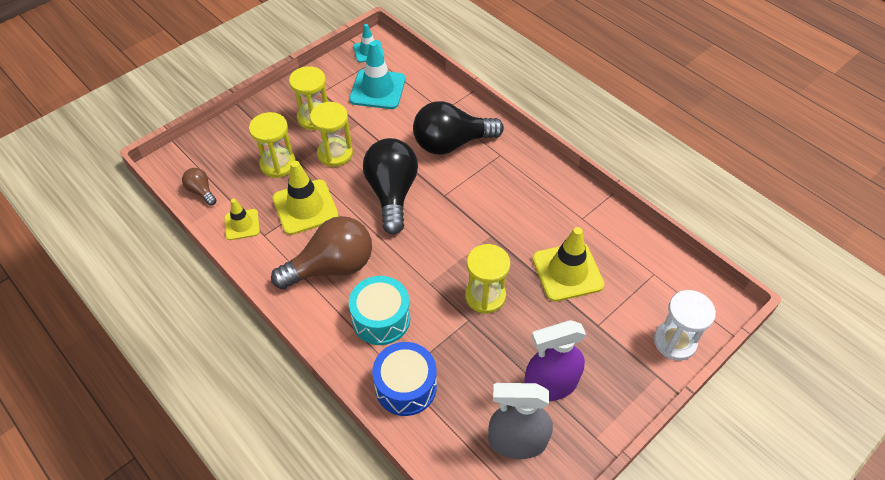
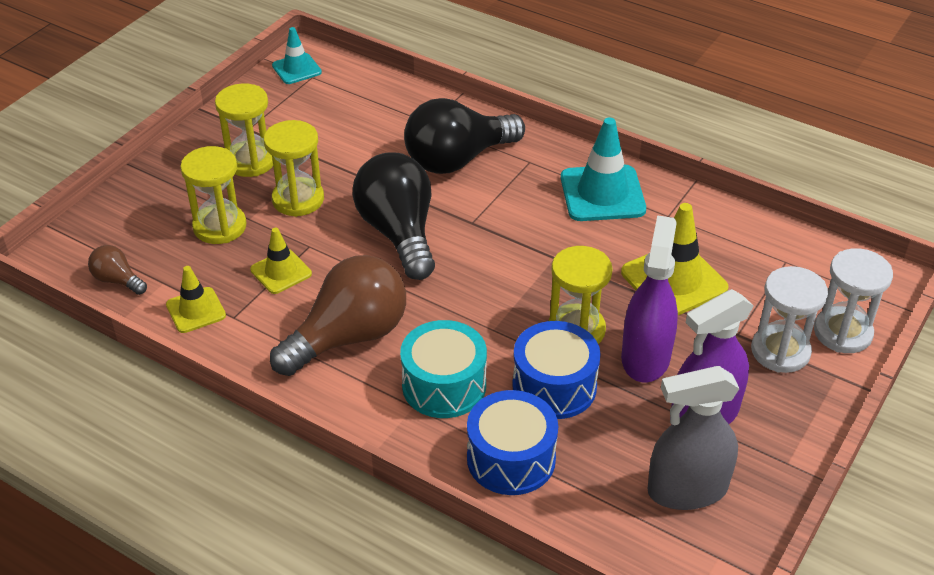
camera: 15 degrees left, 10 degrees down
(305, 207) = (281, 272): yellow traffic cone -> yellow traffic cone, size x0.59
(377, 89) = (328, 112): turquoise traffic cone -> turquoise traffic cone (602, 194)
(454, 337) = (554, 386): none -> blue drum
(525, 329) = (645, 357): none -> purple spray bottle
(623, 346) = (780, 351): none -> white hourglass

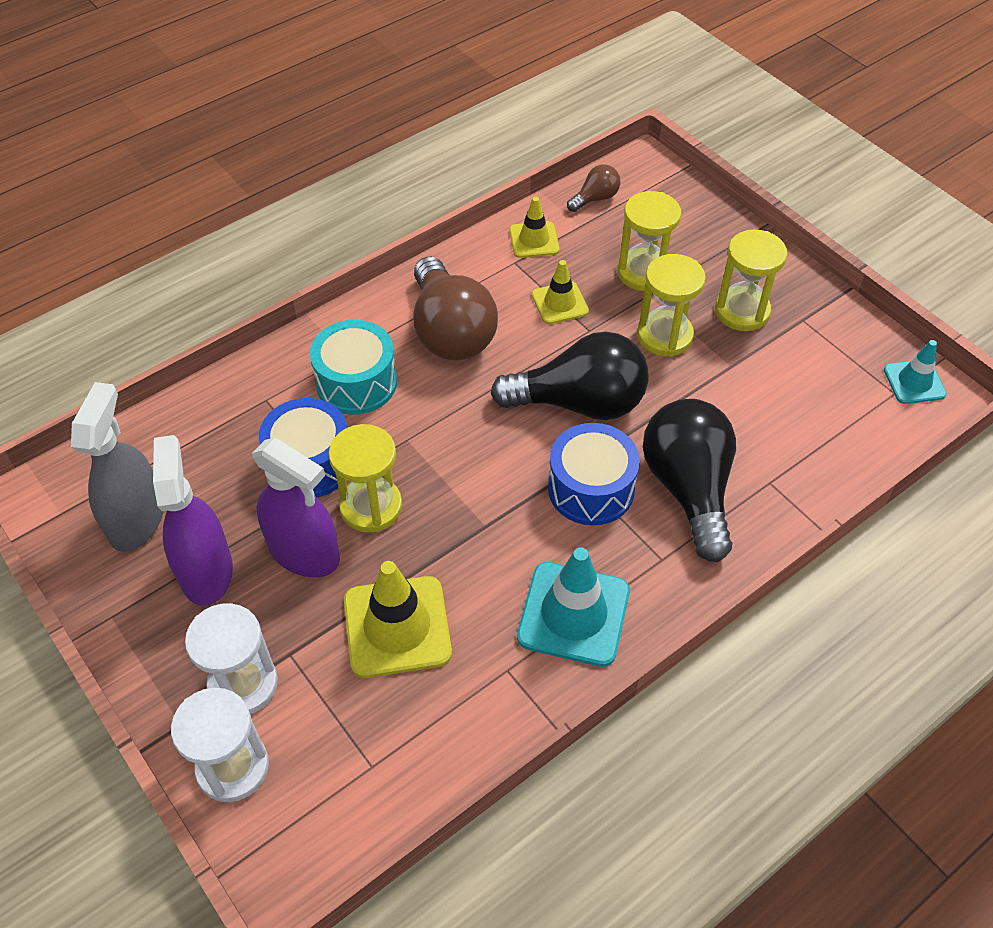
camera: 110 degrees right, 10 degrees up
(511, 459) = (249, 404): blue drum -> blue drum (591, 488)

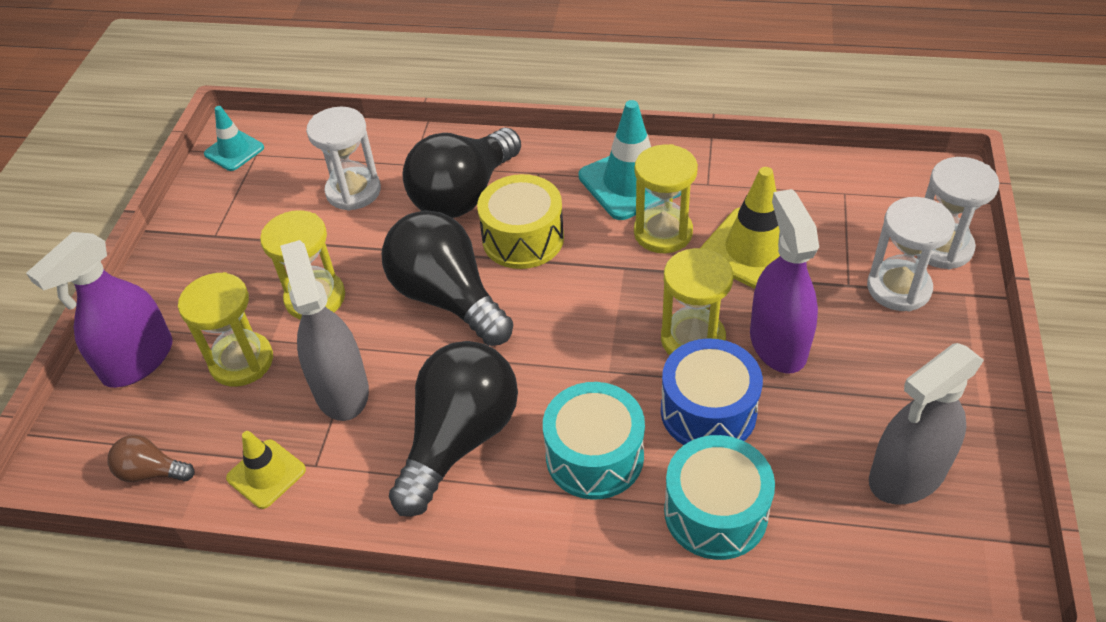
camera: 130 degrees left, 5 degrees down
(206, 571) = (872, 385): purple spray bottle -> purple spray bottle (138, 361)
(248, 406) = (715, 512): none -> turquoise drum
(450, 331) = (459, 439): brown light bulb -> black light bulb
(560, 303) = (341, 390): yellow traffic cone -> grey spray bottle
(591, 488) = (523, 238): blue drum -> yellow drum
(742, 311) = (237, 272): yellow hourglass -> yellow hourglass (663, 233)
(772, 424) = (353, 191): none -> white hourglass

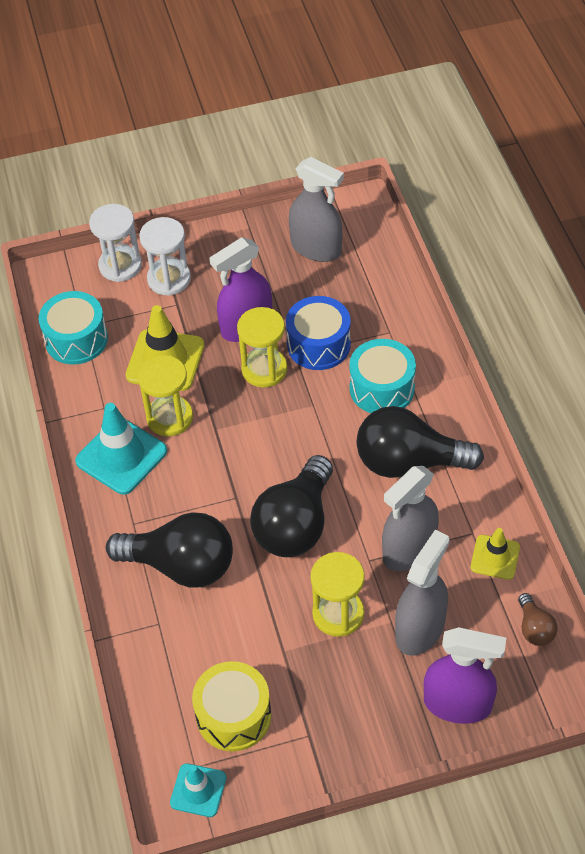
camera: 115 degrees left, 5 degrees up
(242, 361) = (420, 629): yellow hourglass -> grey spray bottle
(353, 191) = (210, 652): white hourglass -> none
(523, 238) = (213, 502): yellow drum -> yellow drum (233, 715)
(715, 512) = (387, 321): turquoise drum -> turquoise drum (76, 339)

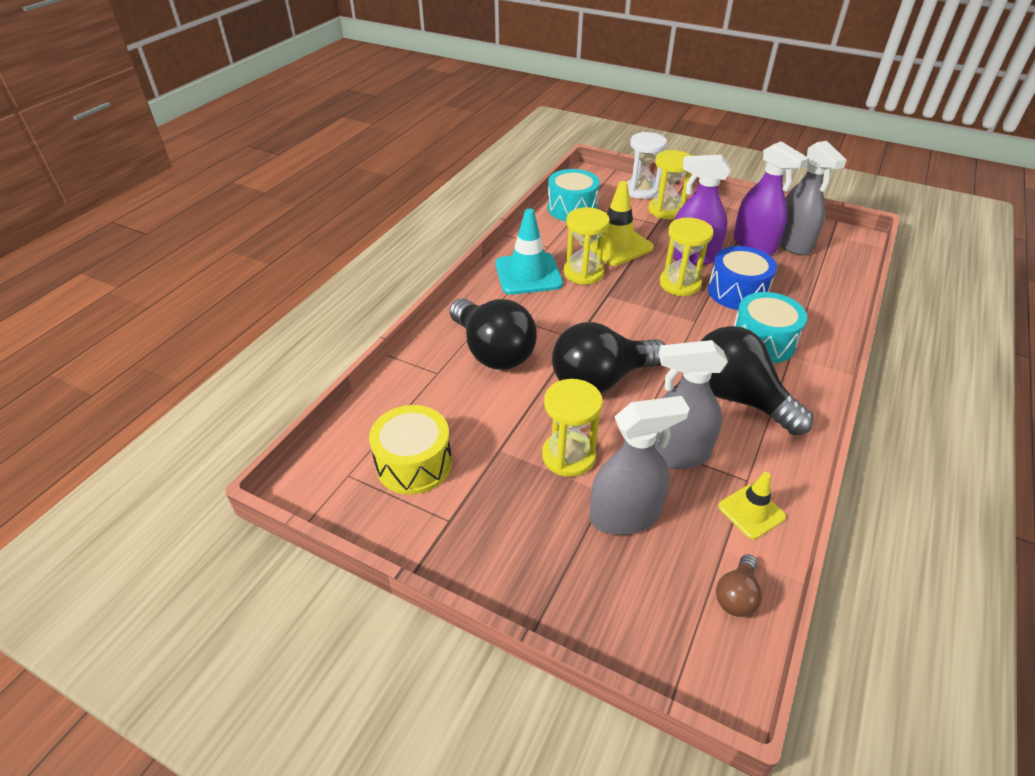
camera: 40 degrees right, 10 degrees down
(169, 279) = (666, 210): white hourglass -> yellow hourglass
(198, 790) = (330, 491): turquoise traffic cone -> none
(457, 704) = (597, 599): purple spray bottle -> purple spray bottle (754, 244)

